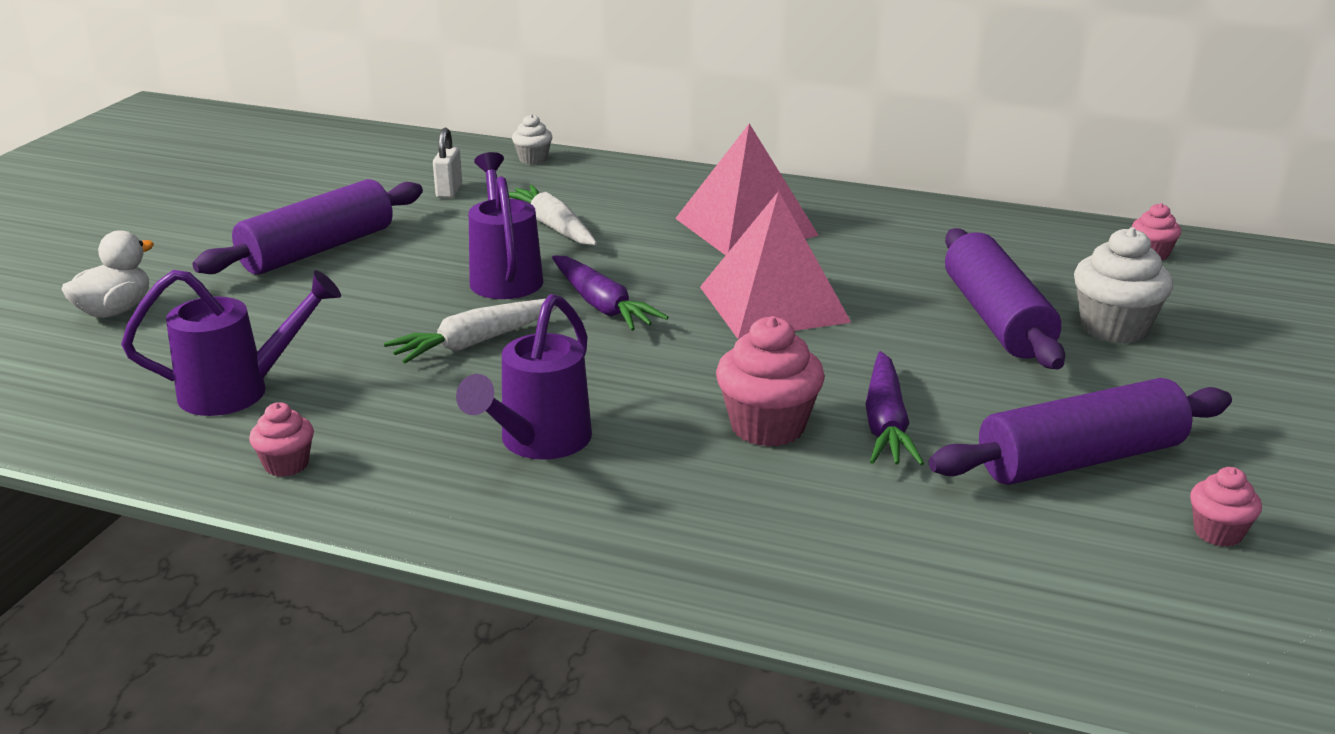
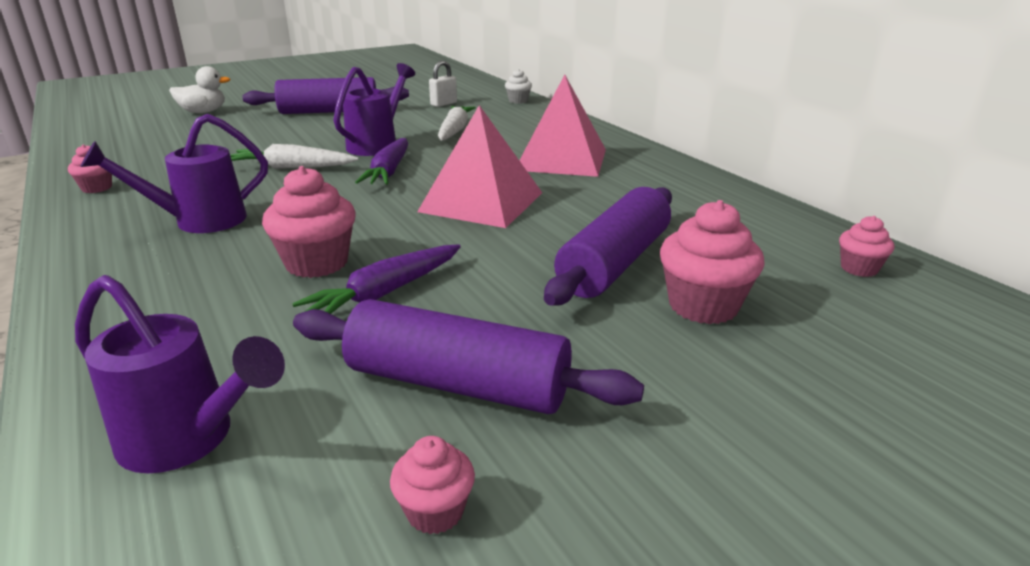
camera: 40 degrees right, 0 degrees up
(238, 391) = (160, 154): purple watering can -> purple watering can (187, 440)
(1114, 328) = (703, 306): white cupcake -> pink cupcake

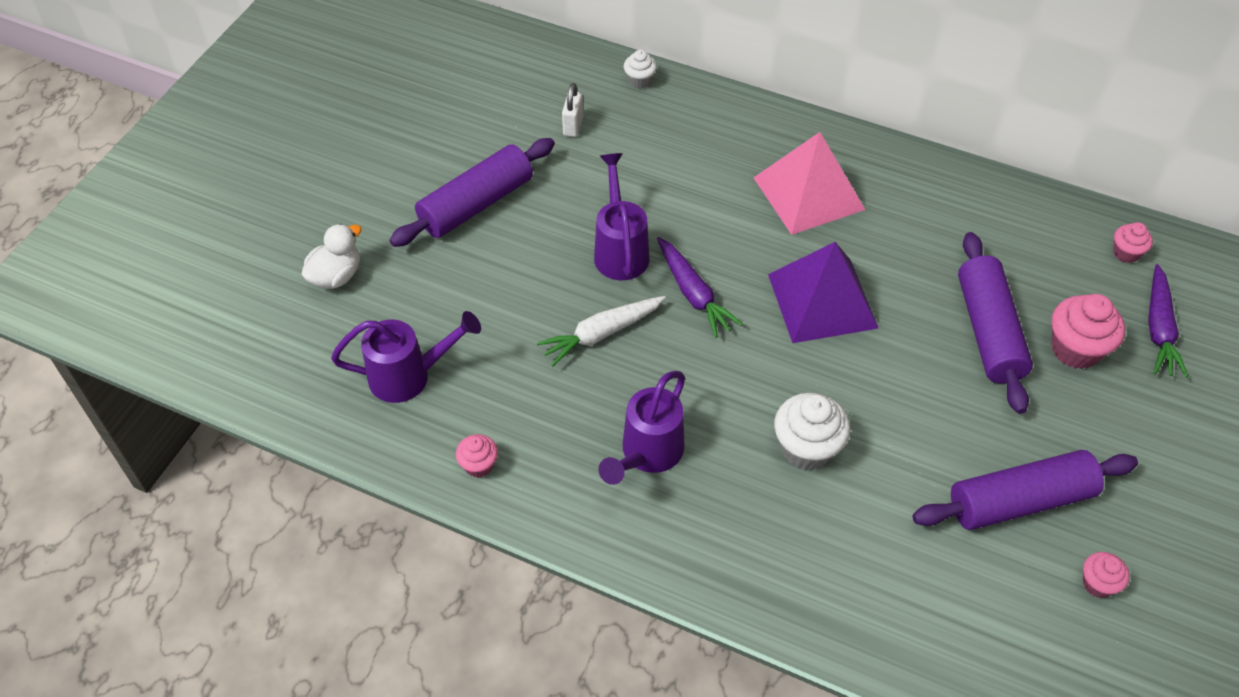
camera: 35 degrees left, 25 degrees up
(187, 440) = (943, 626): purple watering can -> purple watering can (409, 376)
(317, 263) = (806, 448): pink cupcake -> white cupcake
(385, 293) = (890, 451): purple carrot -> purple carrot (1159, 329)
(454, 131) = (656, 183): white carrot -> none
(481, 202) = (822, 300): pink pyramid -> purple pyramid

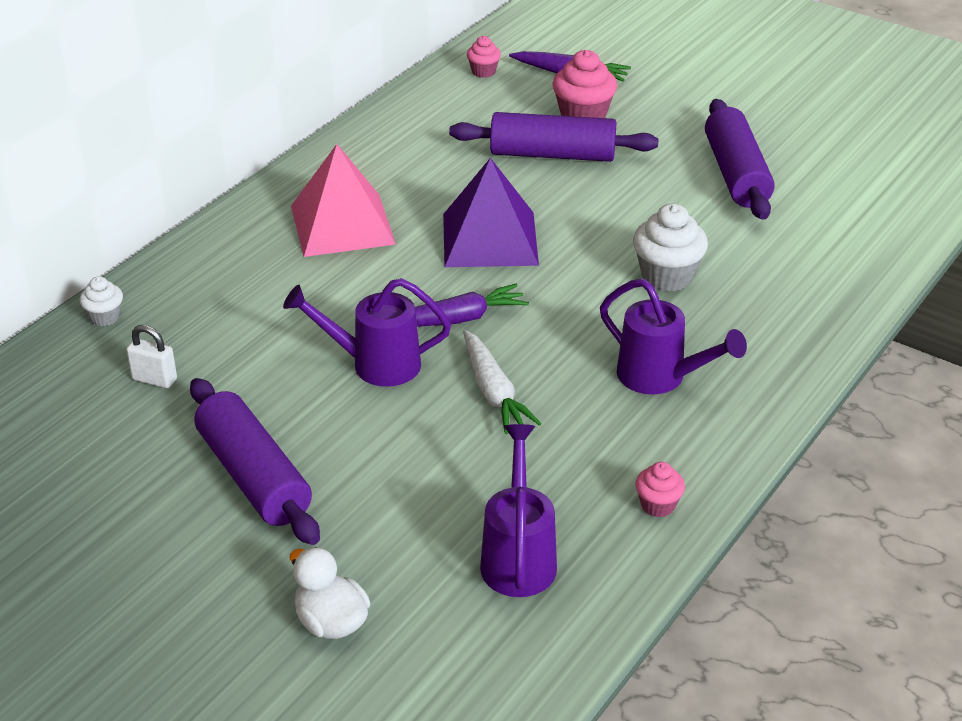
camera: 80 degrees left, 15 degrees down
(1097, 584) = (816, 154): pink cupcake -> none

